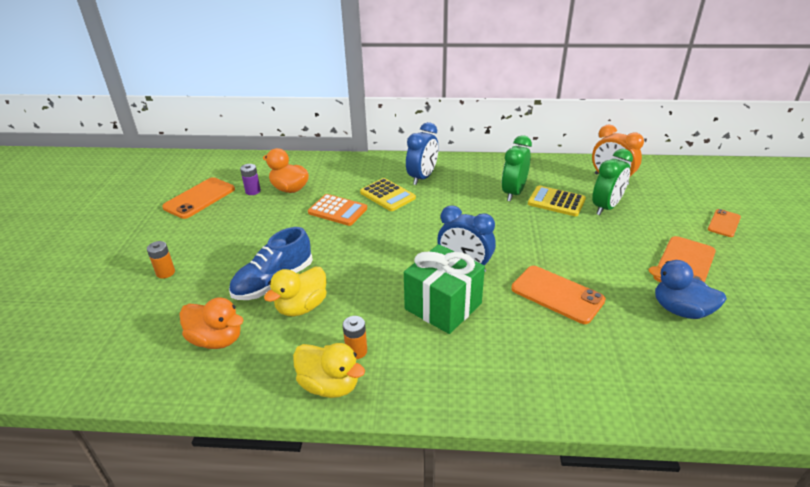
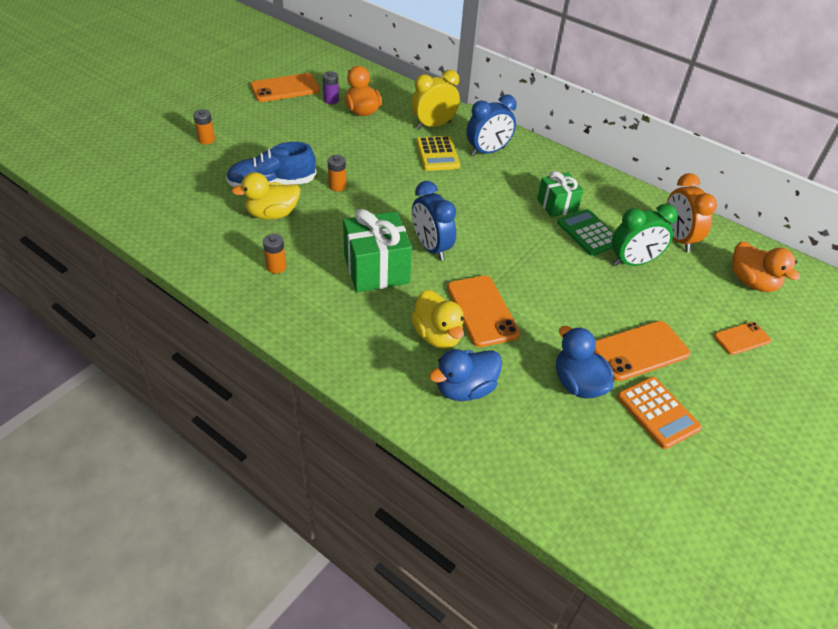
camera: 30 degrees right, 10 degrees up
(216, 339) = (194, 207): orange duck -> orange duck (752, 282)
(329, 385) = (234, 280): yellow duck -> yellow duck (437, 335)
(334, 256) = (337, 186): none -> orange battery
(337, 210) = (380, 148): orange calculator -> orange calculator (657, 412)
(360, 176) = (433, 125): none -> yellow clock
(513, 193) = (557, 205): green clock -> green gift
(556, 202) = (588, 233): yellow calculator -> green calculator
(619, 362) = (465, 389): none -> blue duck

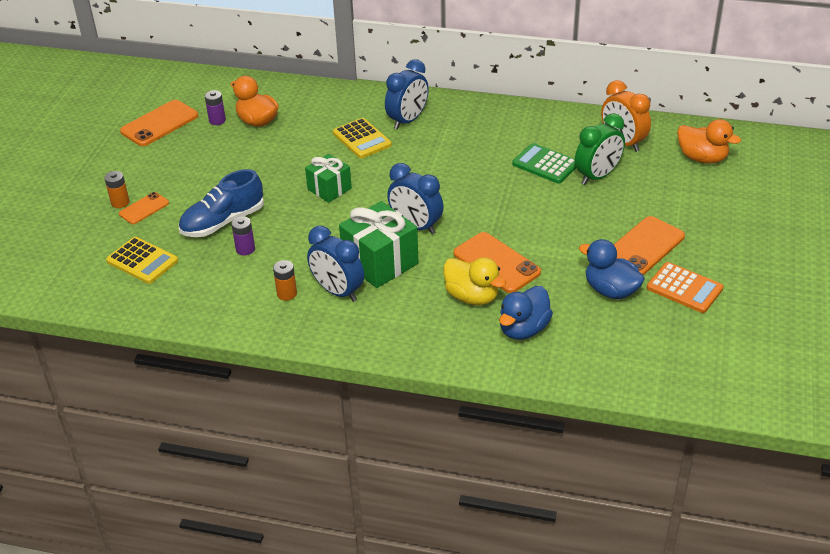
camera: 20 degrees left, 5 degrees down
(184, 193) = (142, 261): none -> yellow calculator
(272, 214) = (245, 249): yellow duck -> purple battery
(320, 282) = (338, 291): none -> blue clock
(337, 186) = (288, 202): orange battery -> none
(433, 125) = (338, 112): yellow clock -> none
(557, 205) = (502, 149): green gift -> green gift (329, 189)
(742, 338) = (717, 207): orange phone -> orange phone (144, 208)

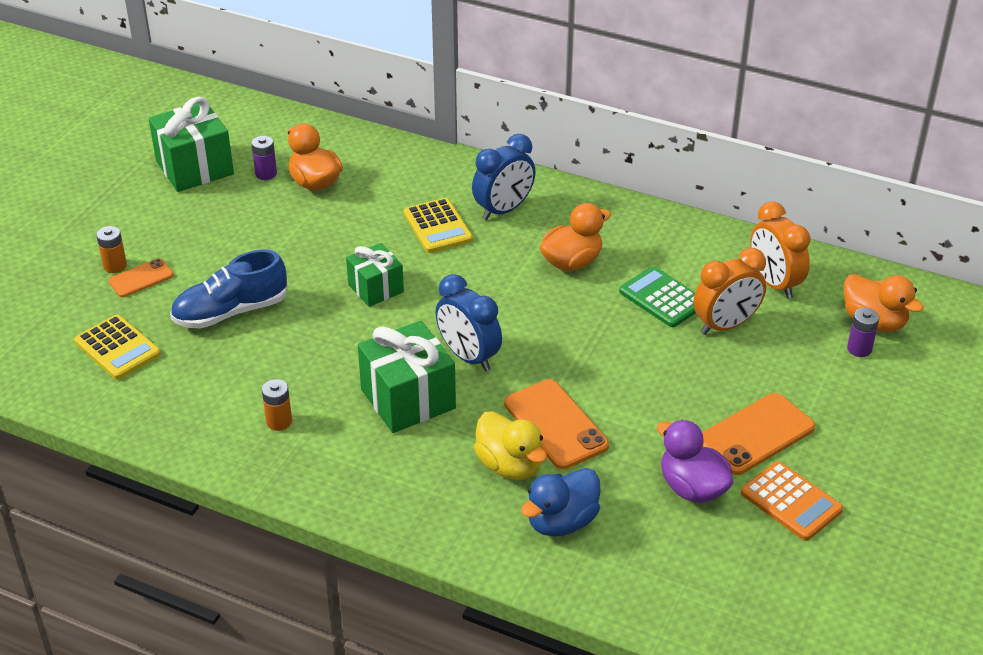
camera: 10 degrees right, 0 degrees up
(159, 124) = (194, 168): orange phone -> green gift
(245, 249) = (247, 353): purple battery -> purple battery (859, 349)
(338, 291) = (343, 429): blue clock -> none
(470, 149) = (572, 262): none -> orange duck
(597, 176) = (725, 325): green clock -> orange clock
(610, 290) = (692, 488): blue duck -> purple duck

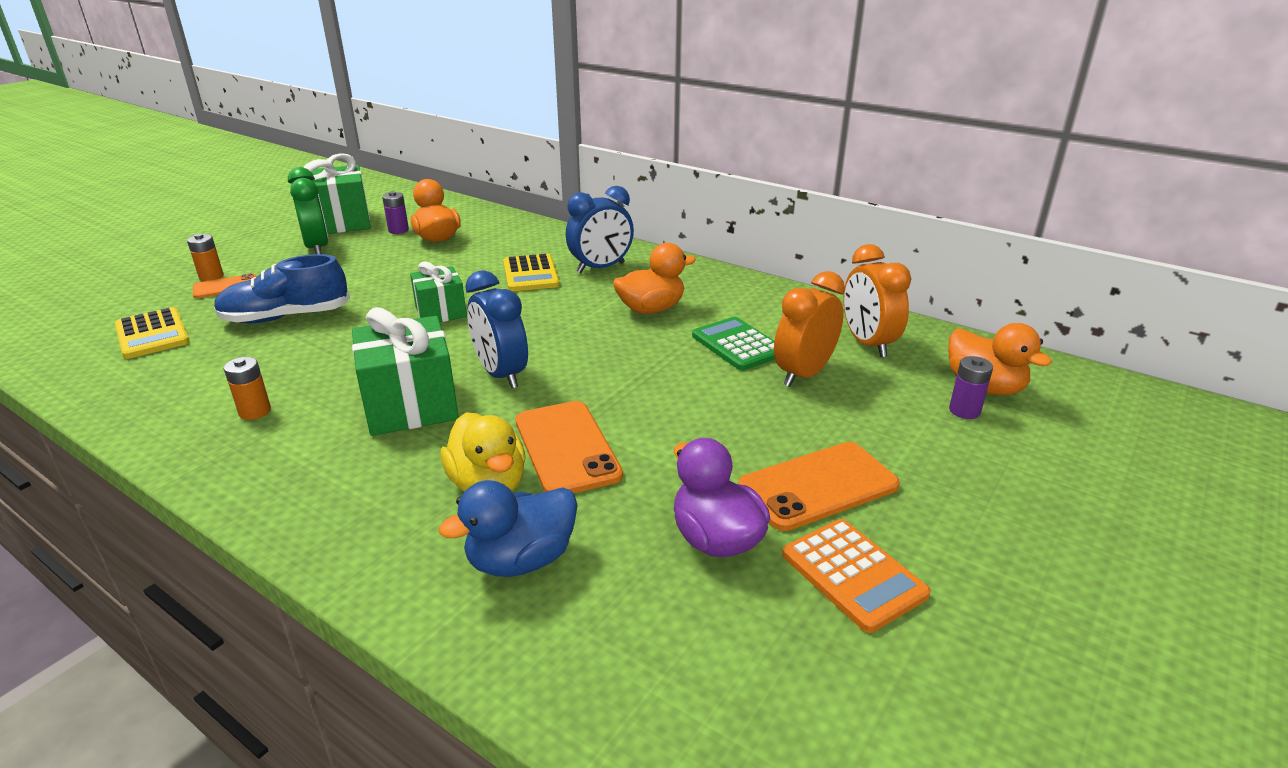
camera: 10 degrees right, 10 degrees down
(196, 211) = (317, 248): none -> green clock
(725, 325) = (803, 374): orange clock -> orange clock turned 150 degrees clockwise

